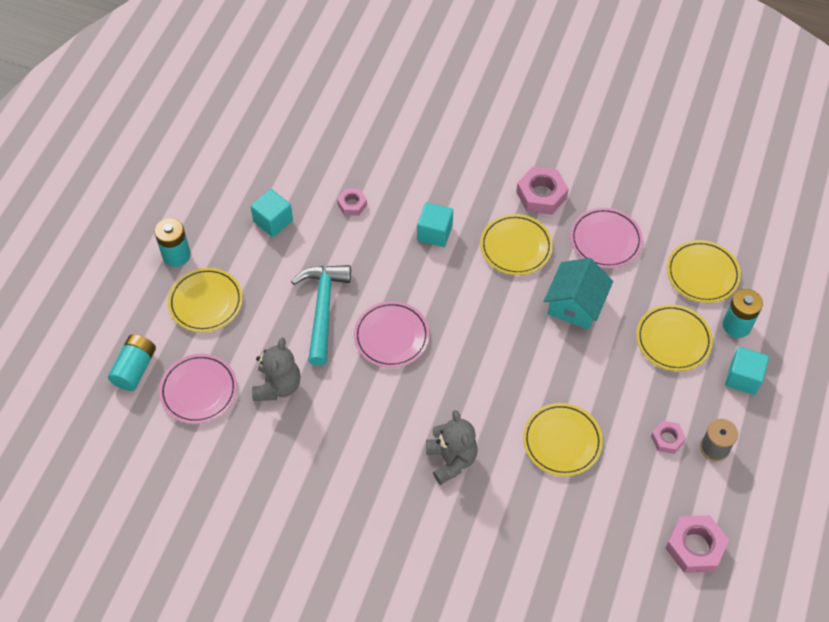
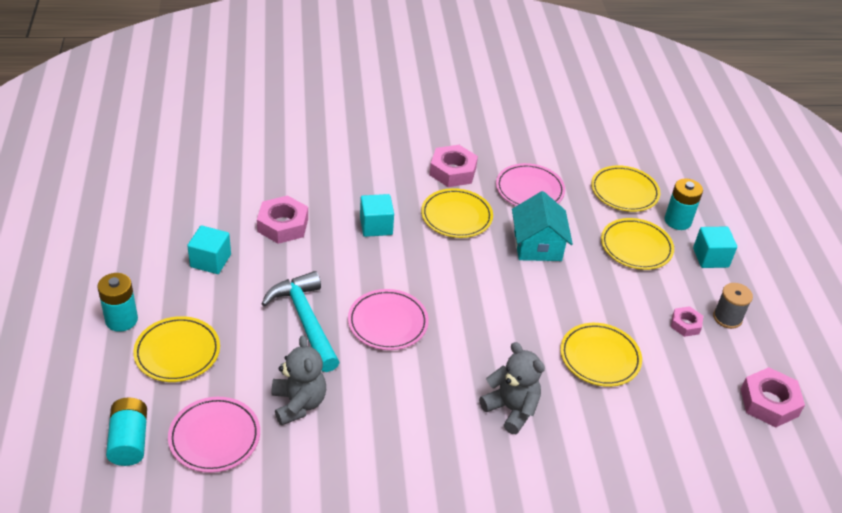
camera: 30 degrees left, 15 degrees down
(352, 204) = (283, 225): pink nut -> pink nut, size x1.72

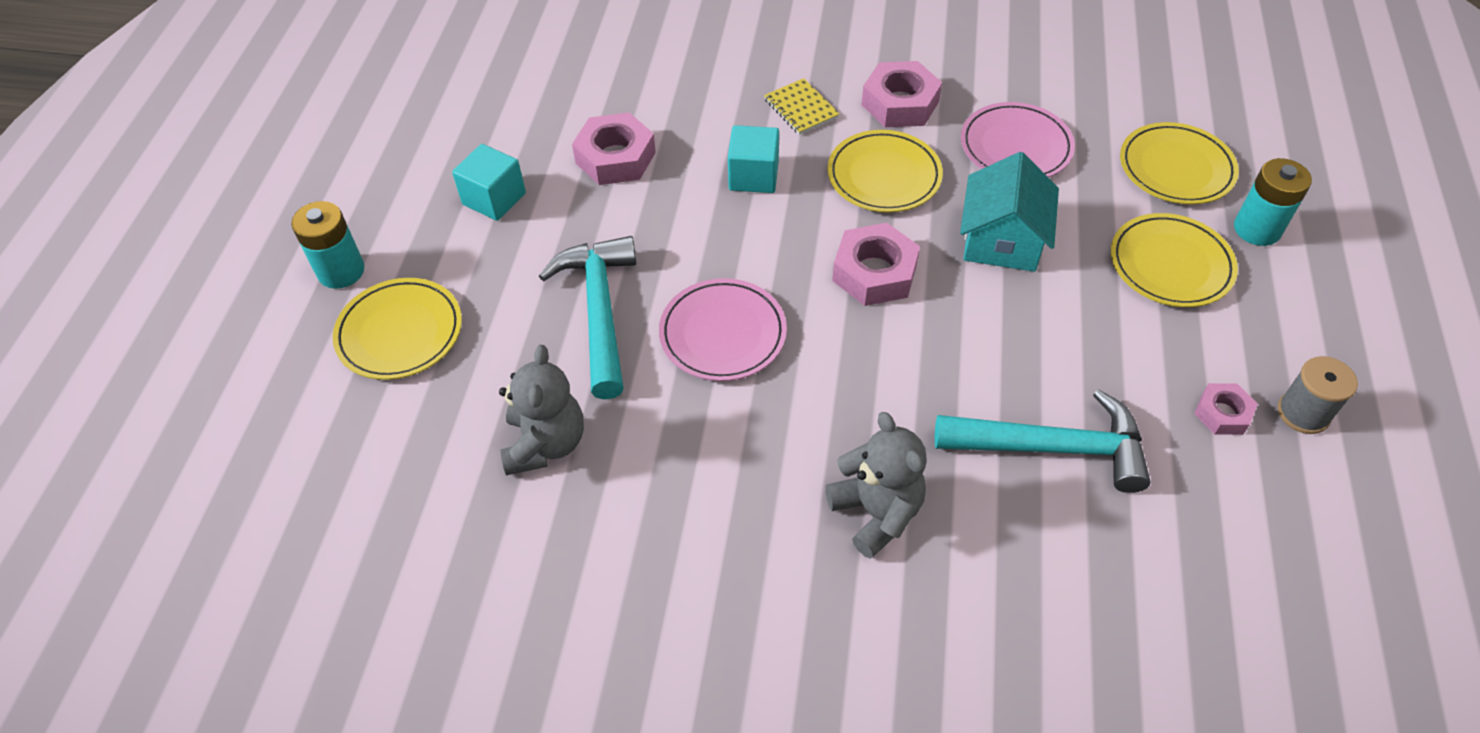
camera: 20 degrees right, 10 degrees up
(129, 441) = (286, 459): turquoise battery -> none
(214, 437) = (406, 476): pink plate -> none
(392, 181) = (801, 108): none -> yellow notebook
(600, 357) = (1053, 448): yellow plate -> turquoise hammer
(710, 257) = (1300, 301): turquoise cube -> none
(769, 402) = (1342, 583): pink nut -> pink nut (874, 272)

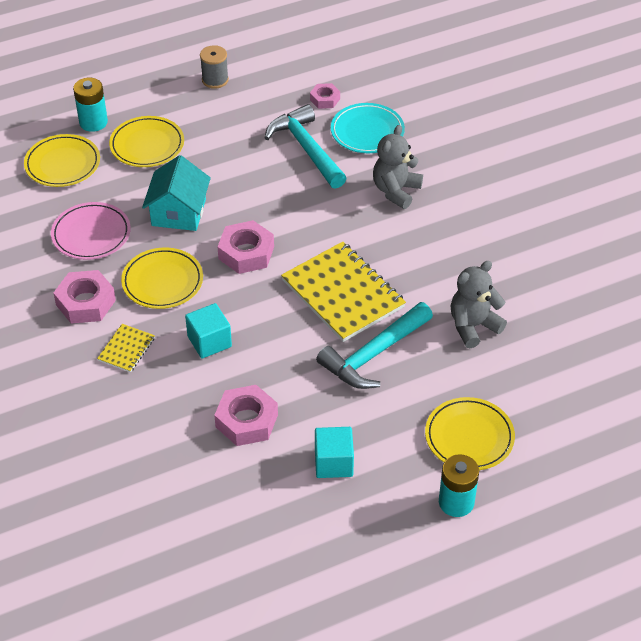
camera: 125 degrees left, 5 degrees down
(723, 334) = (342, 294): pink plate -> yellow notebook
(1002, 240) = (178, 212): turquoise house -> turquoise house turned 60 degrees counterclockwise
(1048, 557) = (367, 132): none -> turquoise plate
(1222, 413) = (237, 103): pink nut -> pink nut (325, 99)

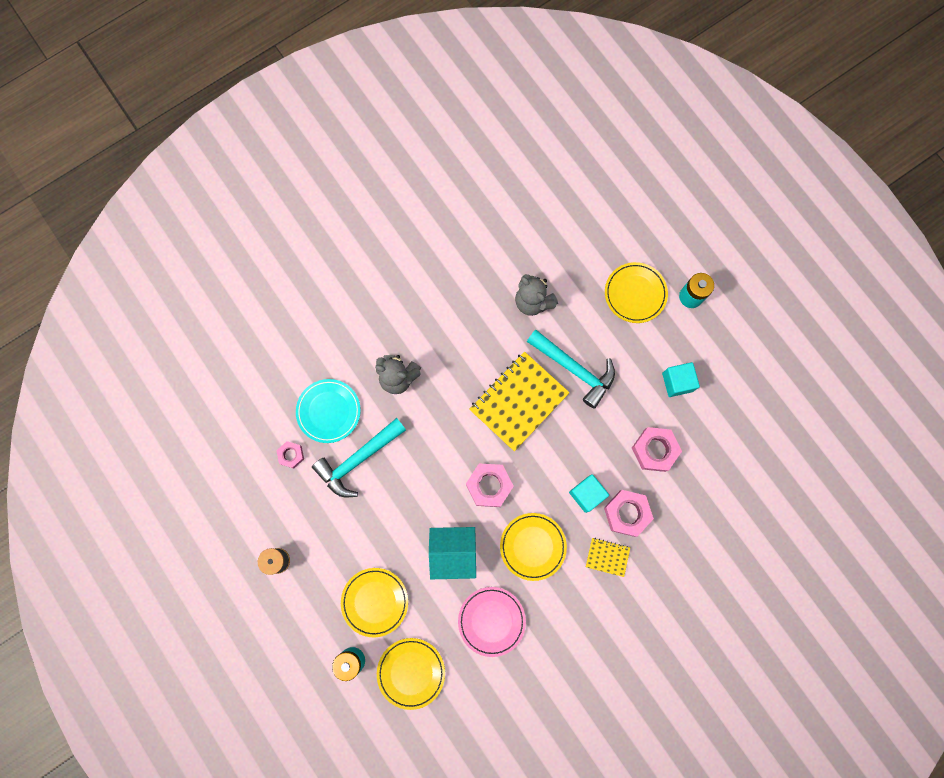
camera: 100 degrees left, 30 degrees up
(86, 302) = (566, 603): pink nut -> pink nut (627, 513)

